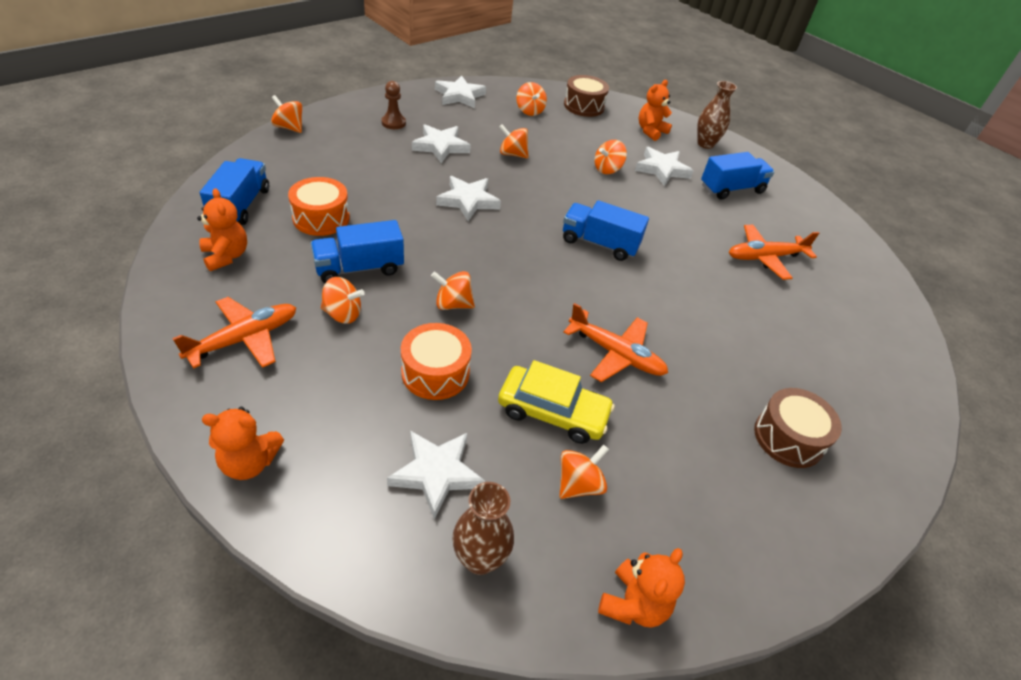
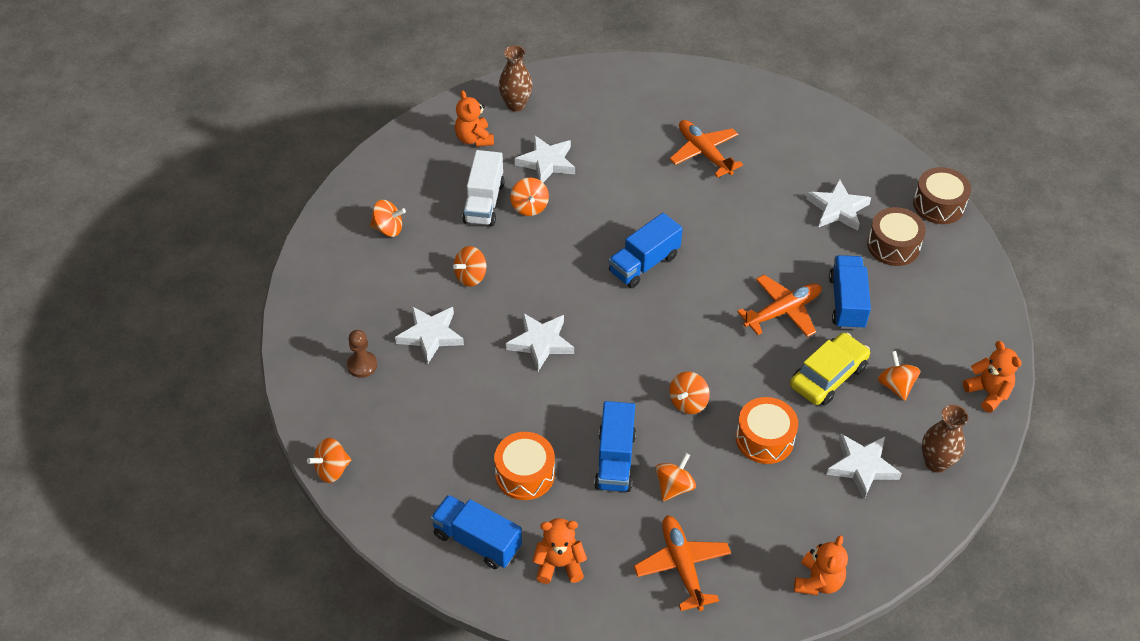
camera: 60 degrees left, 5 degrees up
(459, 96) = (325, 283): white star -> white star (837, 209)
(584, 106) = (398, 175): brown drum -> brown drum (938, 205)
(592, 147) = (484, 202): none -> white truck
(731, 189) = (599, 124): blue truck -> blue truck (846, 303)
(765, 257) = (704, 153): orange plane -> orange plane turned 135 degrees clockwise

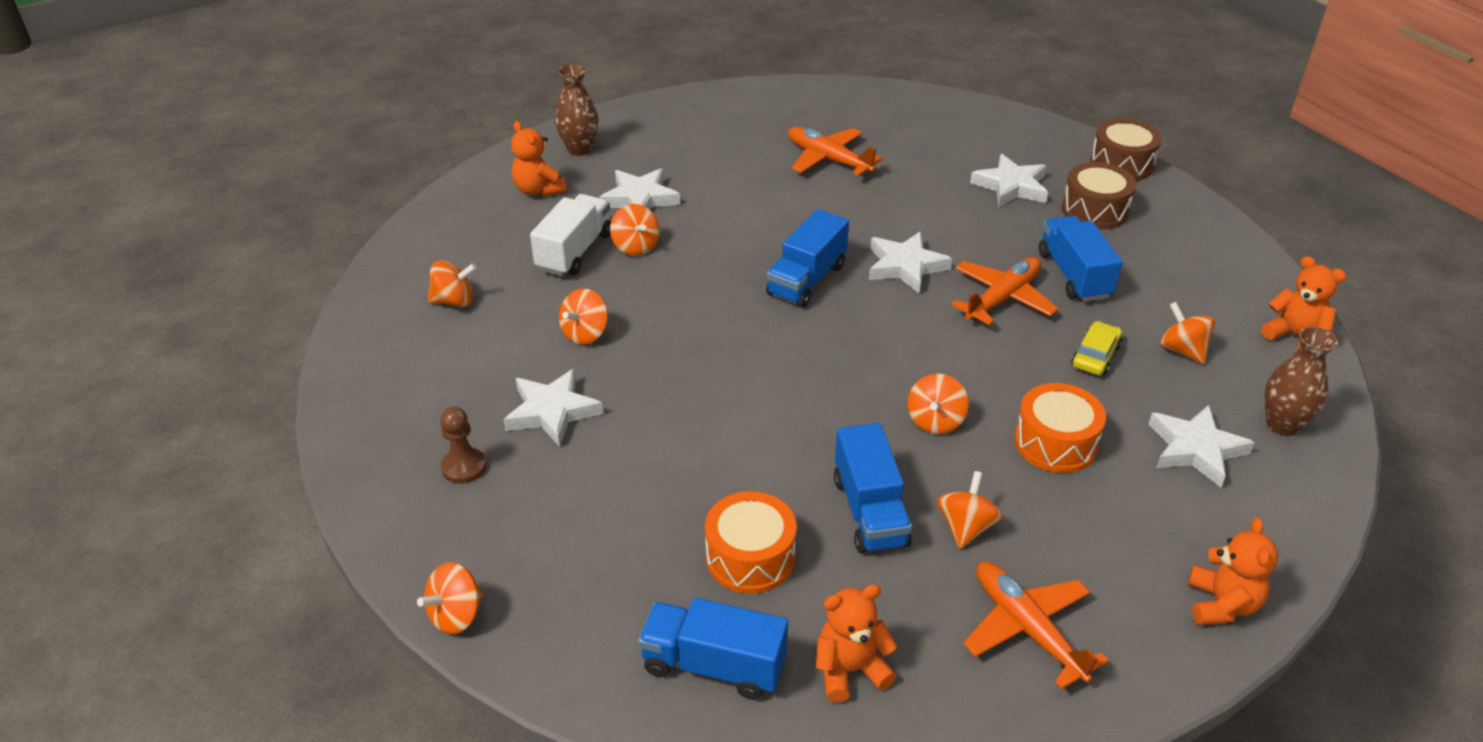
camera: 15 degrees left, 10 degrees down
(484, 202) = (574, 252): white truck -> white truck turned 150 degrees counterclockwise
(540, 343) = (708, 391): white star -> white star (905, 266)
(828, 376) = (1095, 356): yellow car -> yellow car, size x0.61

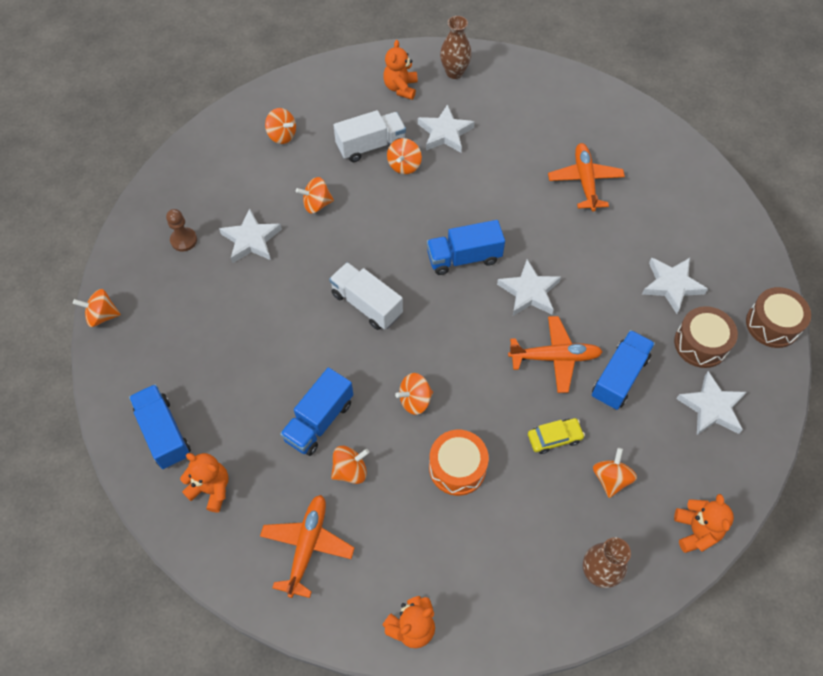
camera: 45 degrees right, 20 degrees up
(750, 557) = (240, 395): orange drum -> none
(768, 379) = (366, 304): none -> white truck
(1195, 449) = (526, 540): white star -> white star (711, 407)

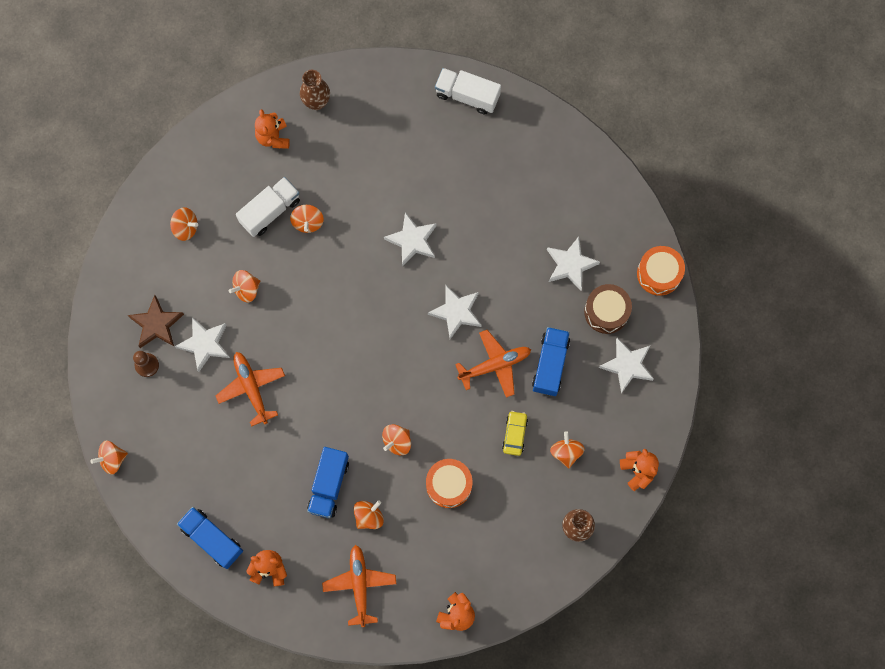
camera: 20 degrees left, 15 degrees up
(212, 207) = (156, 324): none -> brown star
(366, 304) = (327, 371): white truck -> white truck (467, 96)
(445, 133) = (331, 174): white star -> white star (412, 240)
(464, 258) = (392, 298): blue truck -> none
(554, 438) = (514, 434): yellow car -> yellow car turned 45 degrees counterclockwise
(585, 181) = (471, 184): orange plane -> orange plane (251, 388)
(772, 324) = (659, 274): brown drum -> orange drum

